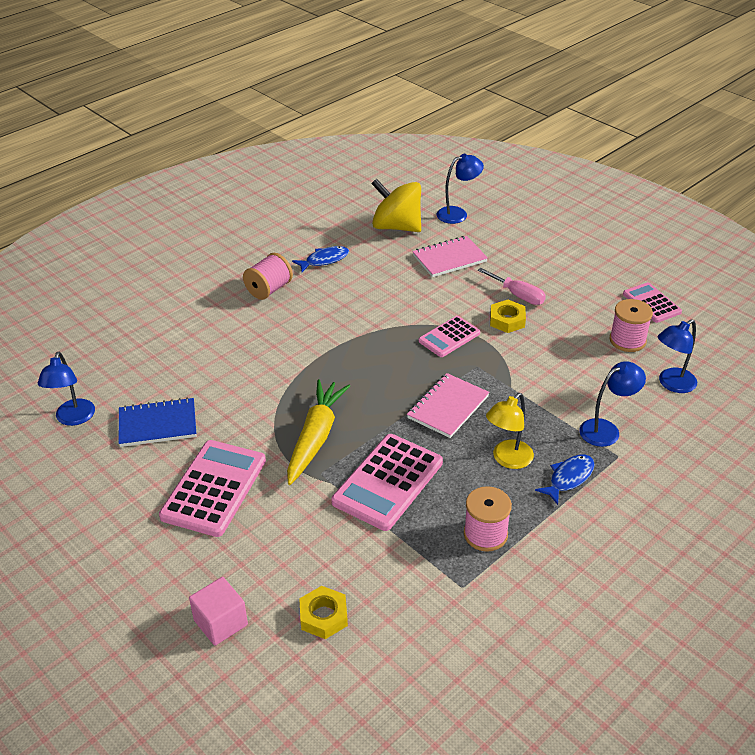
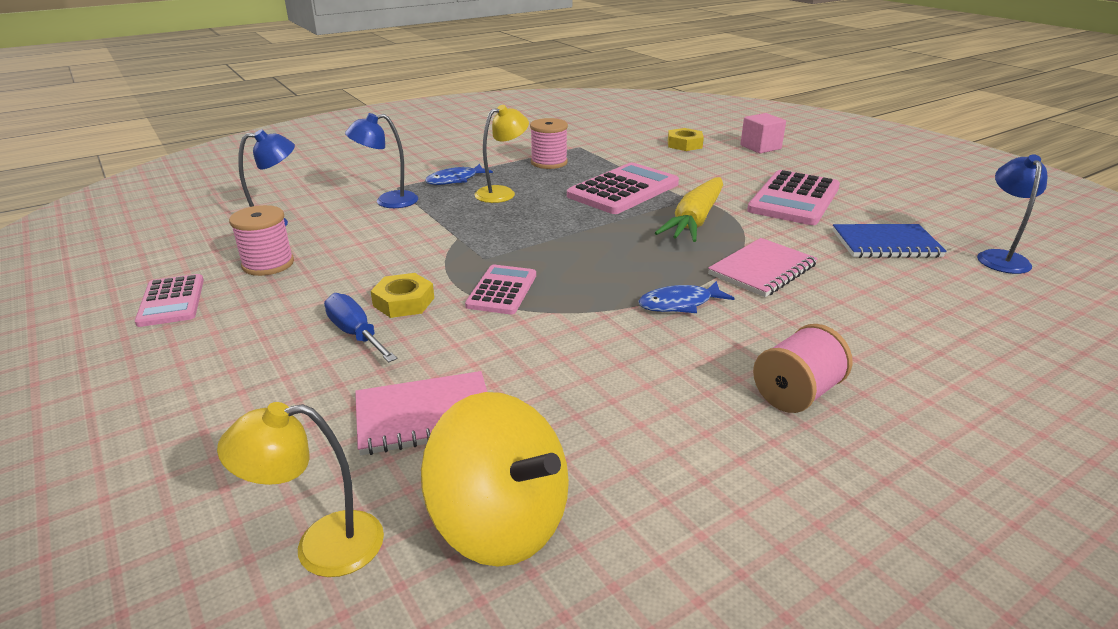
camera: 170 degrees left, 10 degrees down
(324, 260) = (689, 446): blue fish -> blue fish (679, 304)
(448, 407) = (541, 229): pink notebook -> pink notebook (762, 270)
(449, 337) = (502, 290): pink calculator -> pink calculator turned 45 degrees counterclockwise
(458, 214) = (321, 546): blue lamp -> yellow lamp
(518, 295) = (356, 334): pink screwdriver -> blue screwdriver

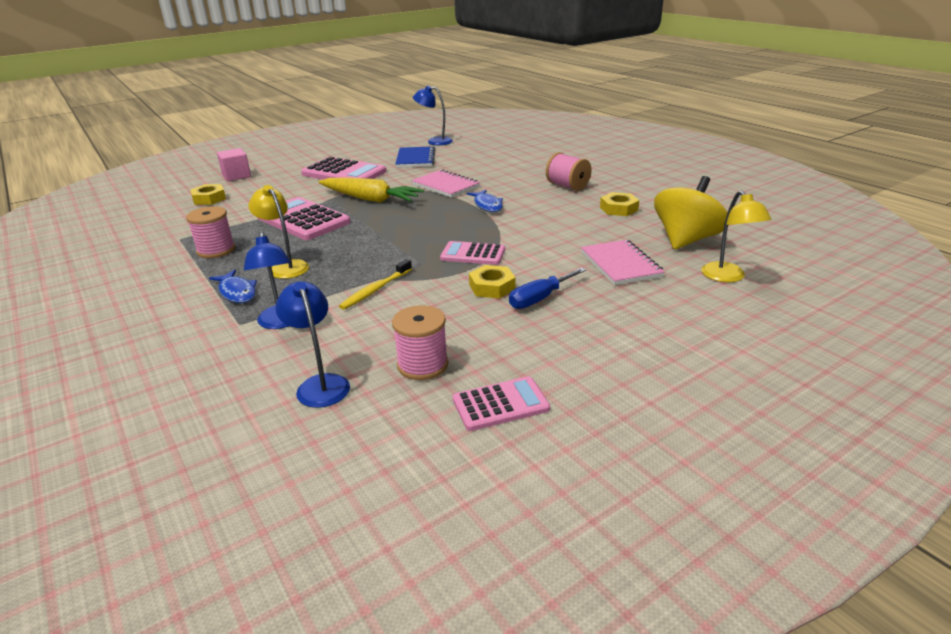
camera: 90 degrees left, 0 degrees up
(430, 236) = (375, 290): none -> yellow toothbrush
(673, 449) = (618, 209): none -> yellow nut

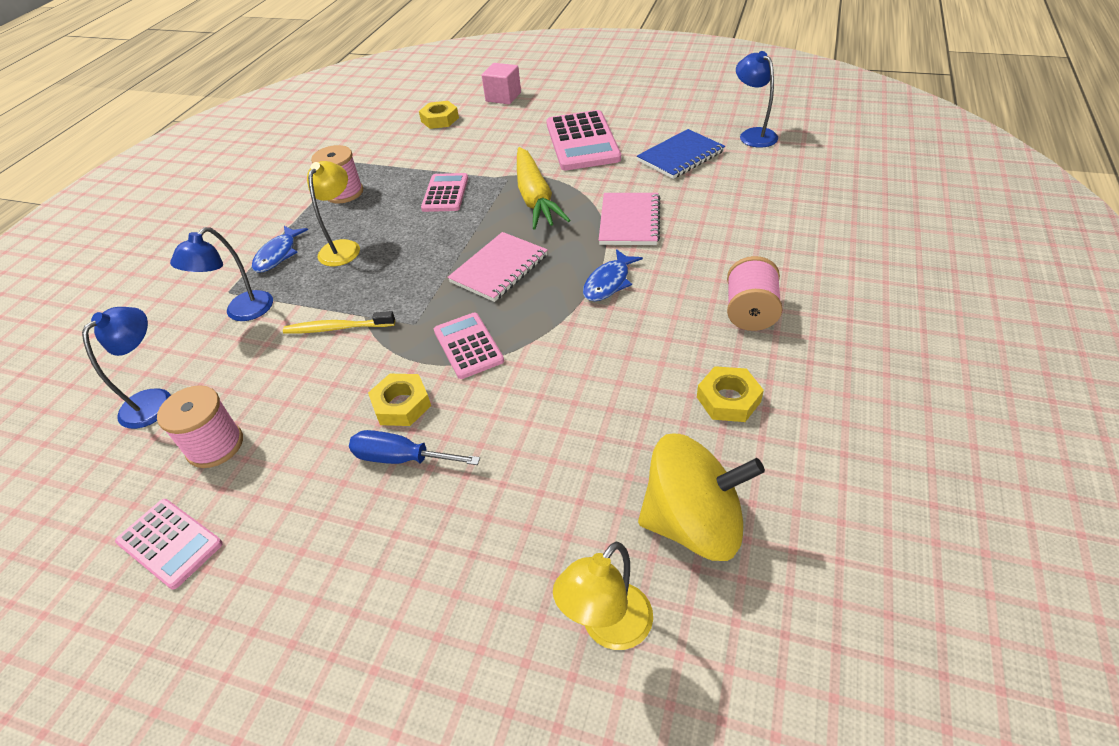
camera: 55 degrees right, 15 degrees up
(303, 220) = (445, 193): pink calculator -> pink calculator, size x0.59
(620, 264) = (549, 487): pink notebook -> pink notebook (499, 269)

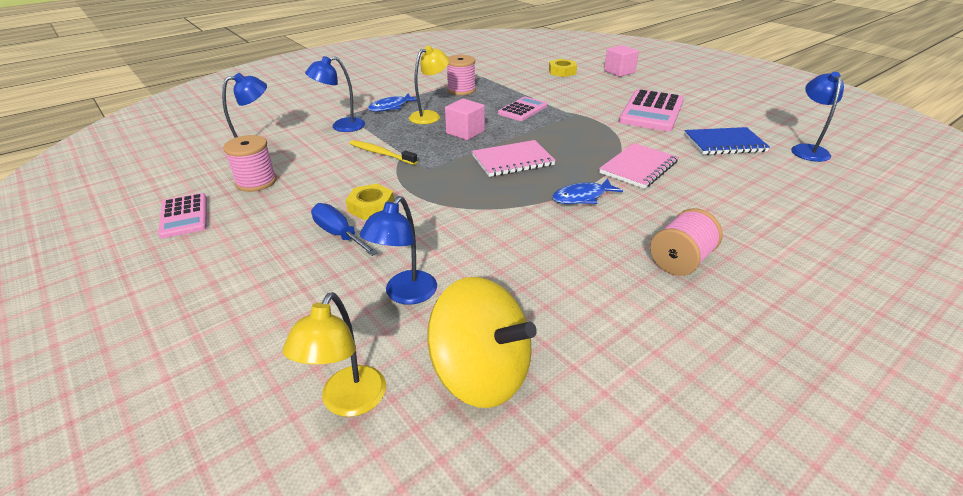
camera: 30 degrees right, 10 degrees down
(409, 253) = (465, 132): none -> pink cube
(468, 346) = (445, 193): pink calculator -> none
(535, 198) = (581, 131): yellow carrot -> none
(546, 487) = (405, 295): none -> blue lamp
(608, 628) = (348, 402): yellow lamp -> yellow lamp turned 60 degrees counterclockwise
(728, 399) = (599, 309): yellow nut -> none

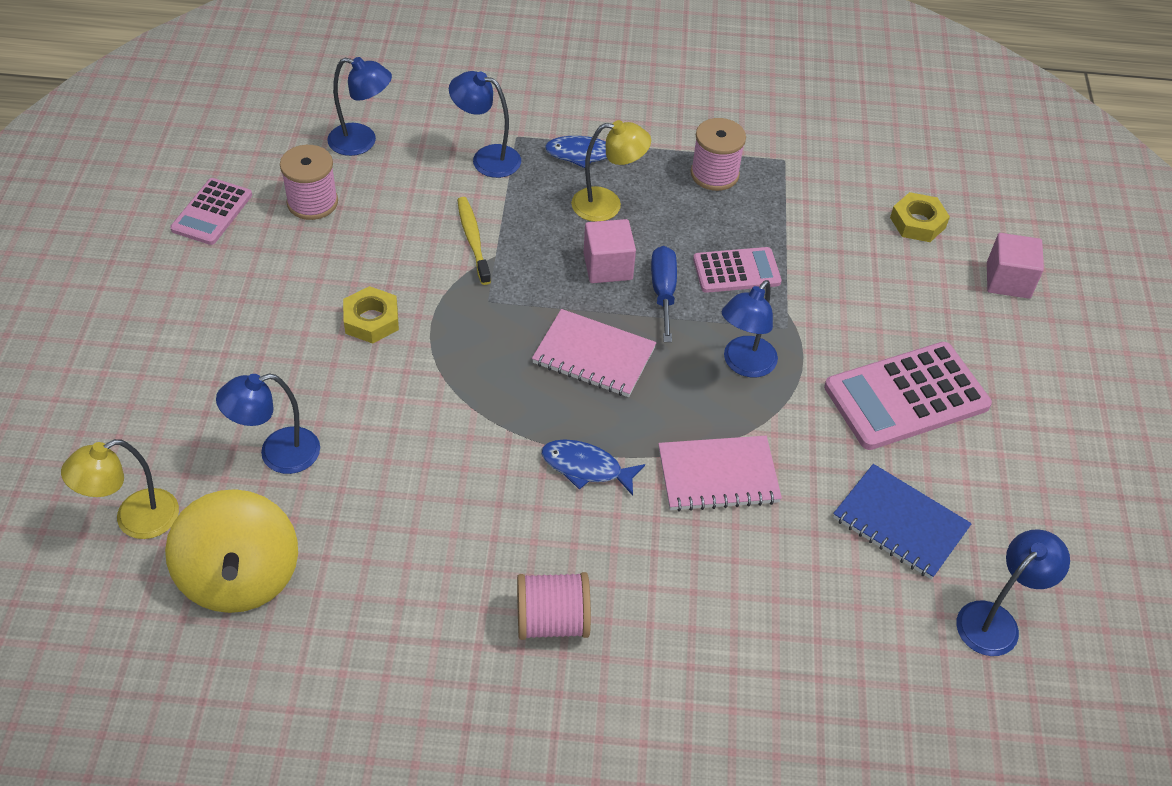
camera: 40 degrees right, 15 degrees up
(339, 234) = (305, 337): blue screwdriver -> blue screwdriver (663, 292)
(579, 132) = (744, 365): none -> blue lamp

